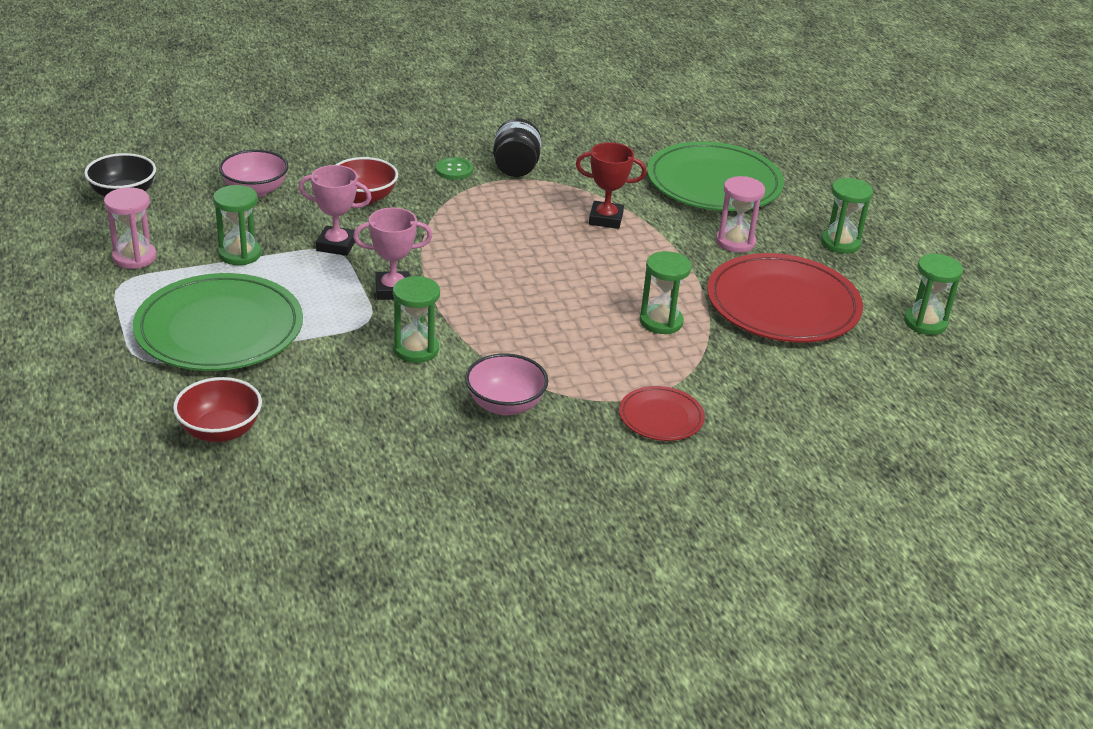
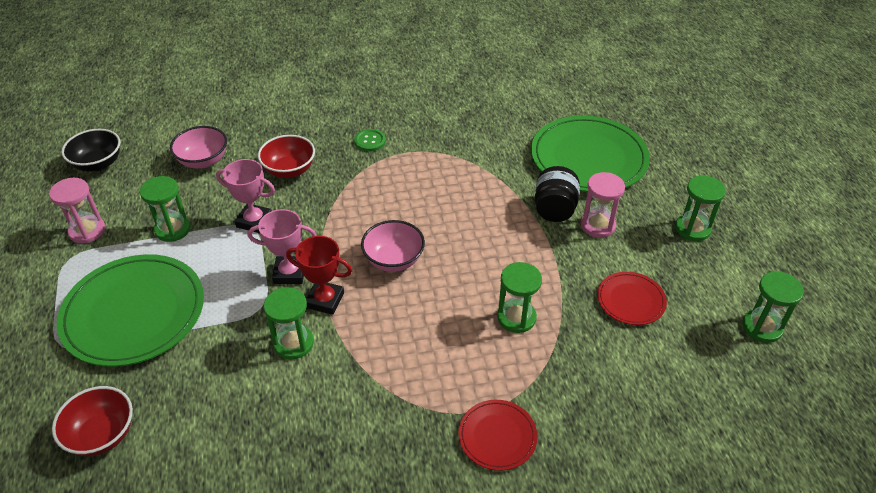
camera: 10 degrees right, 10 degrees up
(505, 405) = (358, 414): pink bowl -> pink bowl (393, 260)
(516, 168) = (421, 140): black jar -> black jar (554, 209)
(605, 219) = (488, 197): red trophy -> red trophy (325, 300)
(783, 304) = (631, 300): red plate -> red plate, size x0.49

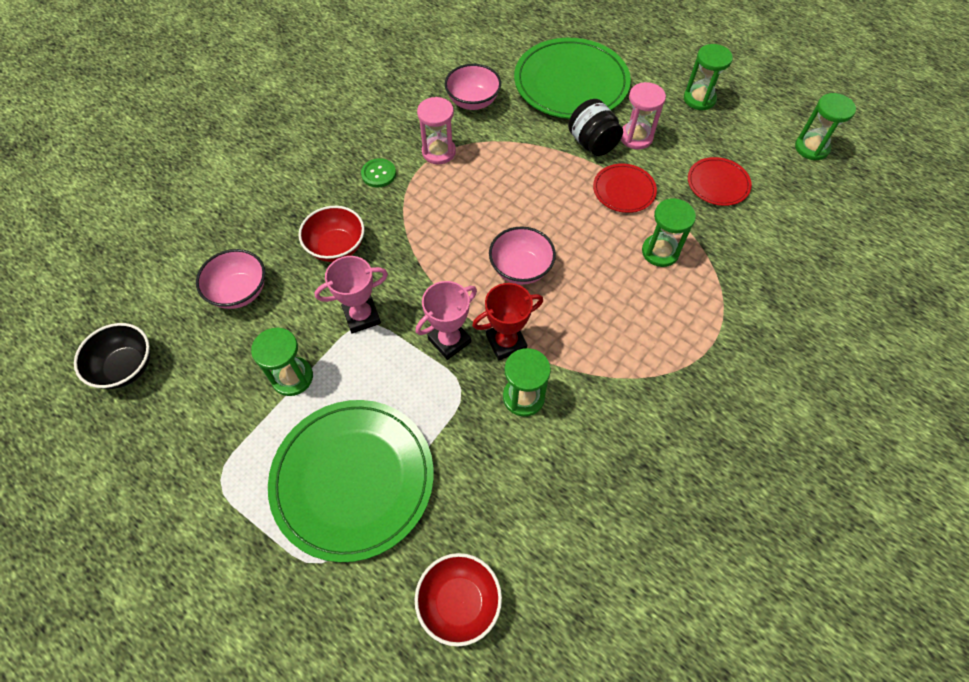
camera: 40 degrees left, 15 degrees up
(87, 231) = (204, 440): pink hourglass -> pink hourglass (438, 152)
(493, 131) = (473, 101): none -> pink bowl
(497, 436) = (744, 352): red plate -> red plate (624, 190)

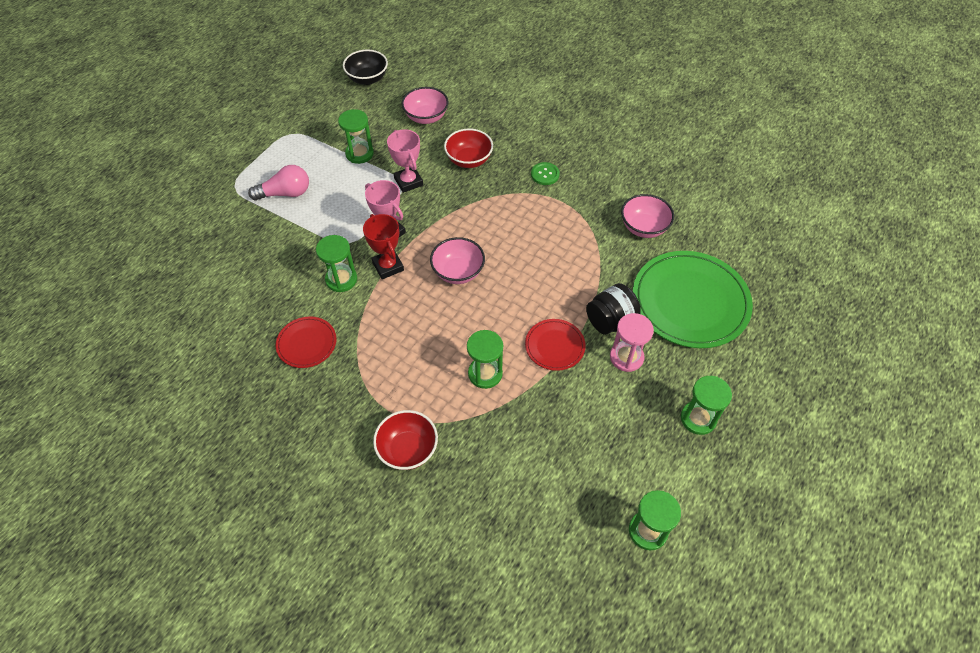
camera: 85 degrees right, 5 degrees down
(353, 479) = (285, 193): green plate -> pink light bulb
(438, 152) = (576, 209): pink hourglass -> none
(459, 602) = (200, 253): red bowl -> red bowl (408, 449)
(718, 183) = (577, 428): red plate -> red plate (306, 343)

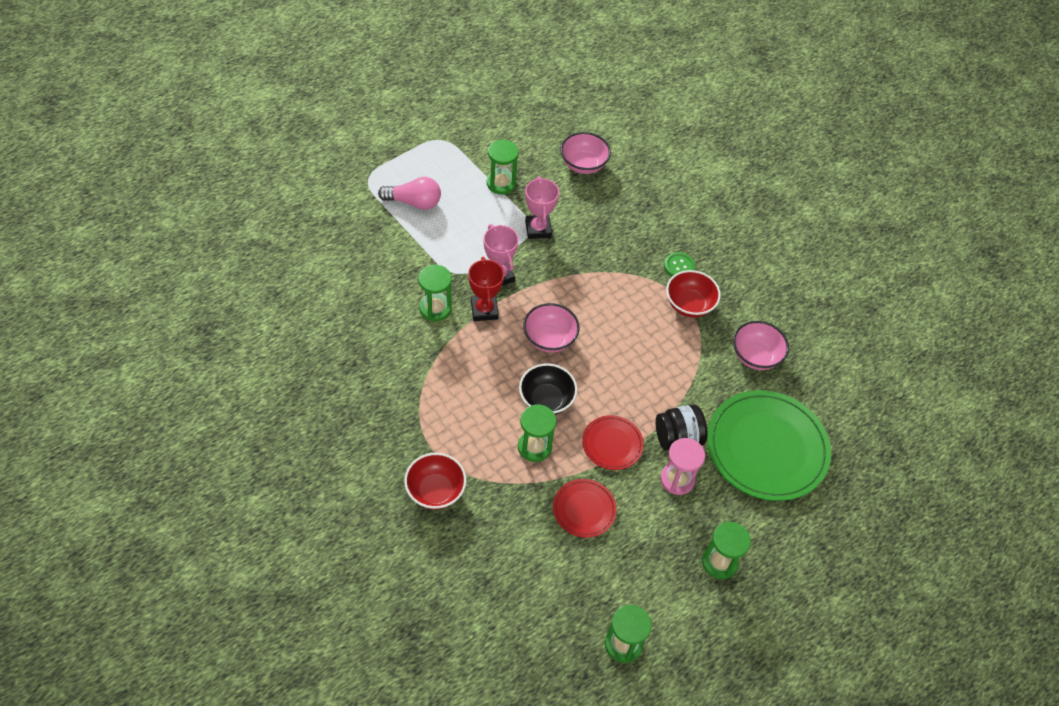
camera: 15 degrees right, 0 degrees up
(306, 343) = (380, 360): red plate -> red plate (584, 509)
(367, 79) = (540, 102): black bowl -> black bowl (546, 400)
(469, 160) = (608, 225): red bowl -> red bowl (689, 305)

